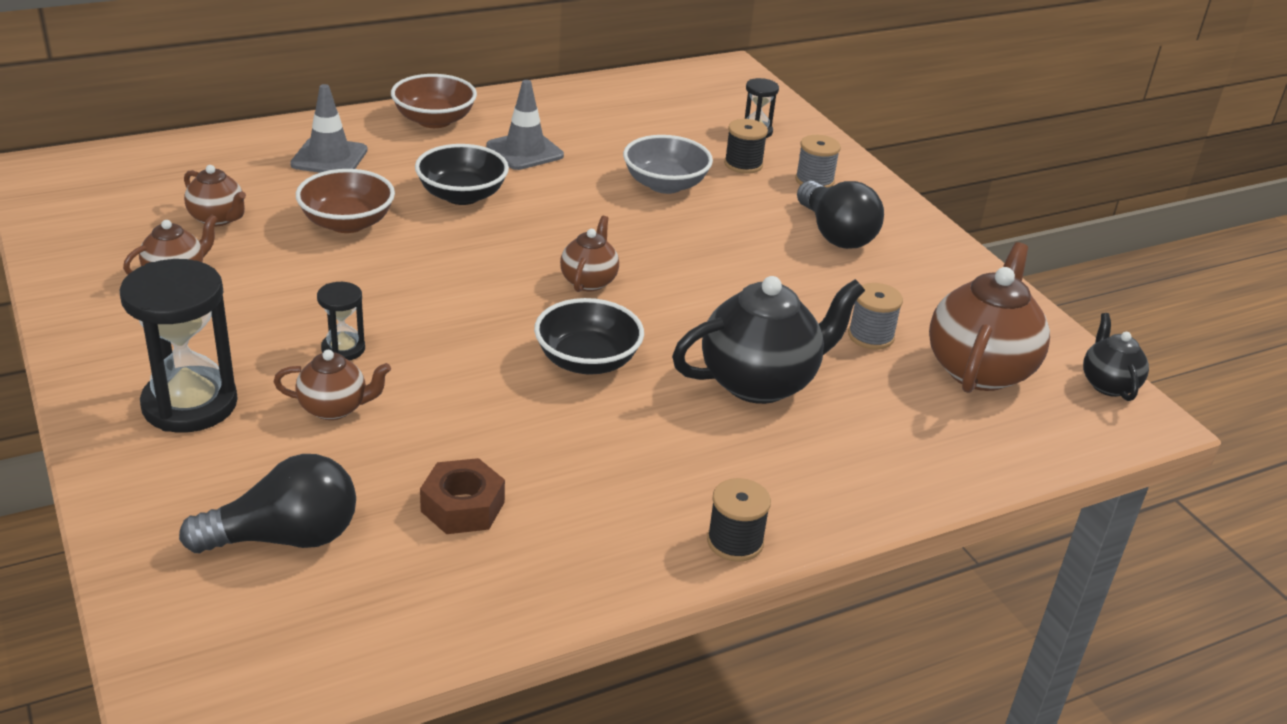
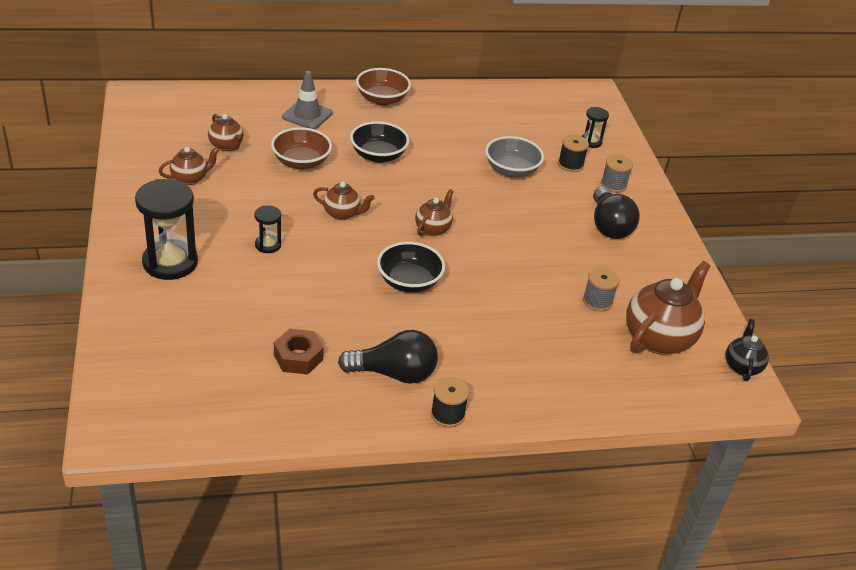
camera: 15 degrees right, 5 degrees up
(285, 537) = (194, 353): black light bulb -> black light bulb (394, 373)
(334, 408) = (249, 281): brown teapot -> brown teapot (342, 214)
(525, 151) = (430, 131): grey traffic cone -> none
(760, 382) = (510, 317): black teapot -> none

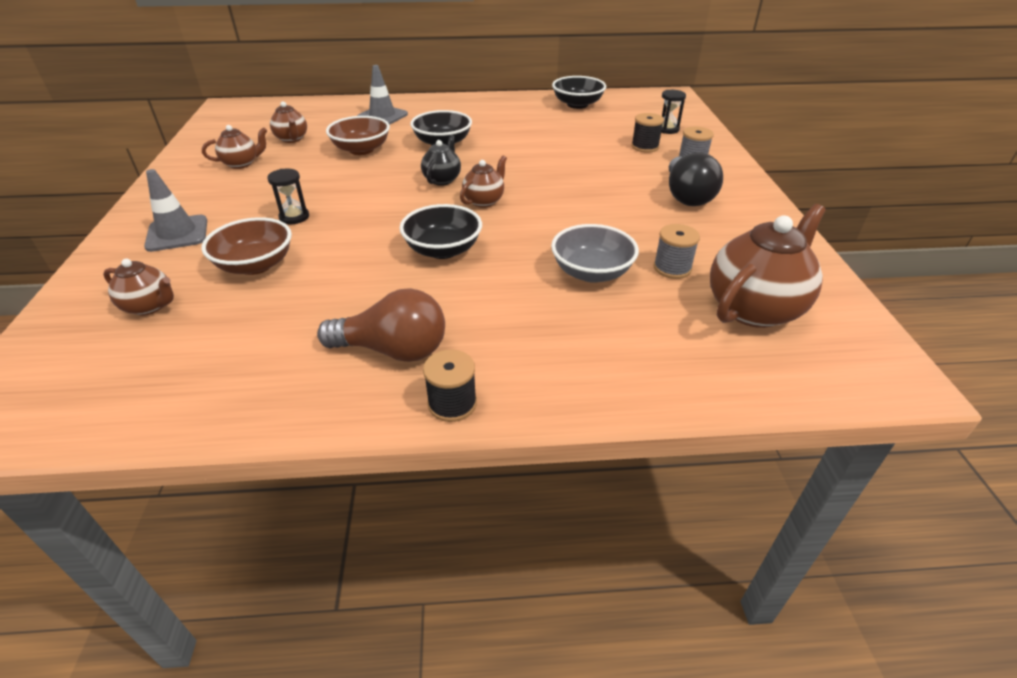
camera: 10 degrees right, 0 degrees up
(170, 262) = (177, 234): black hourglass -> grey traffic cone
(298, 357) = (276, 330): brown nut -> none
(342, 214) = (388, 189): brown teapot -> brown teapot (150, 306)
(382, 99) = (460, 104): brown bowl -> brown bowl (255, 265)
(394, 373) = (393, 350): black light bulb -> brown light bulb
(501, 103) = (577, 104): none -> black bowl
(511, 170) = (580, 152): grey bowl -> grey bowl (591, 272)
(742, 366) = (875, 343): black teapot -> black teapot (442, 179)

